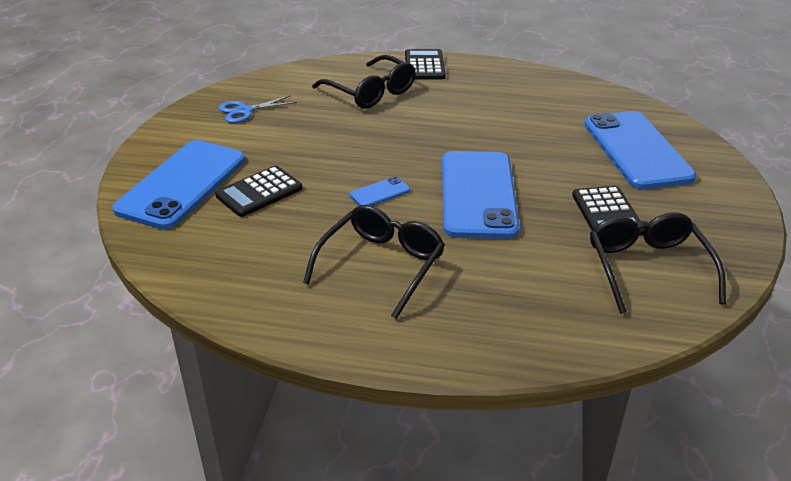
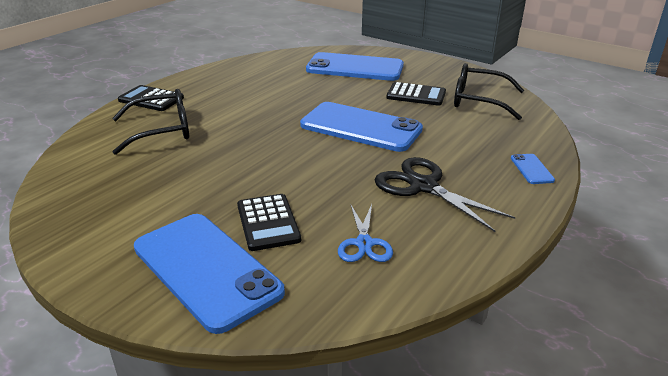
camera: 65 degrees left, 5 degrees down
(244, 111) = (104, 201): blue scissors -> blue scissors (364, 243)
(380, 193) = (324, 164): blue phone -> blue phone (531, 169)
(381, 265) = (423, 186): black glasses -> black scissors

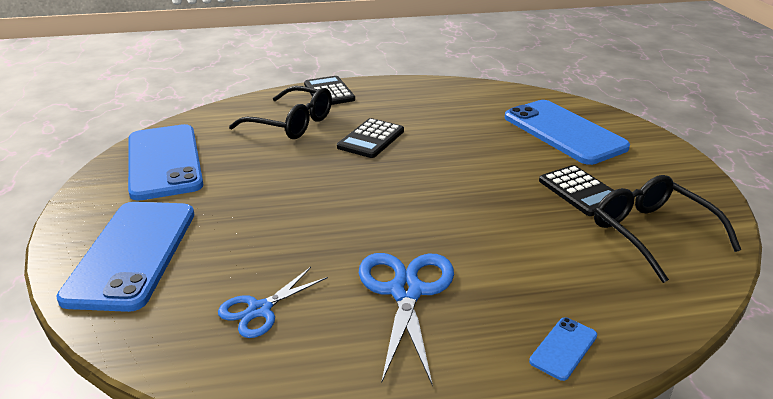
camera: 45 degrees right, 0 degrees up
(268, 222) = (228, 243): black calculator -> black calculator (371, 139)
(360, 127) = (455, 198): blue phone -> blue phone (164, 162)
(423, 186) = (406, 291): black scissors -> blue scissors

